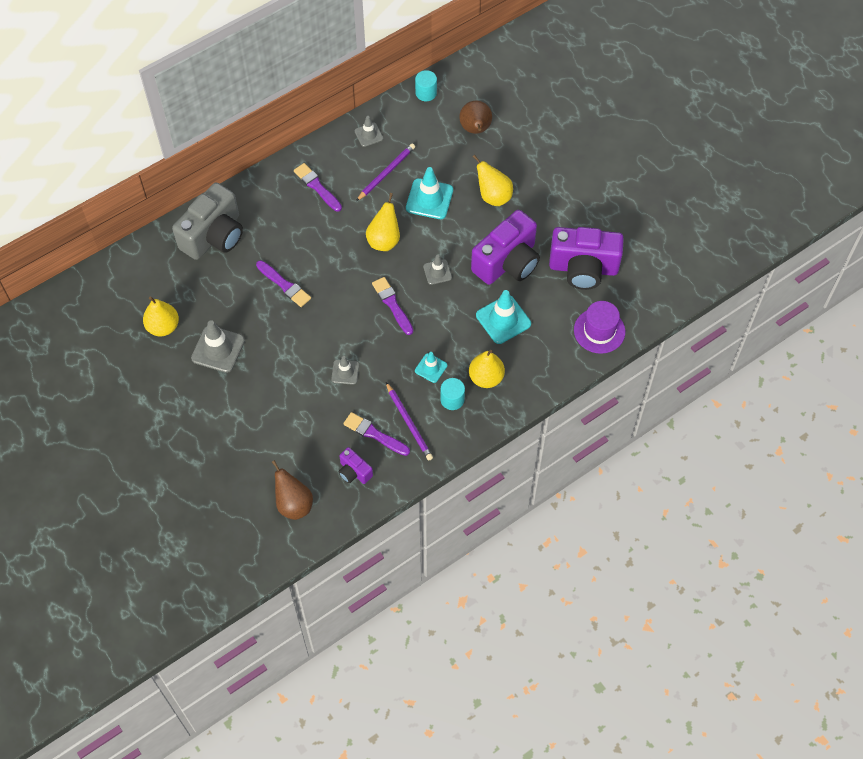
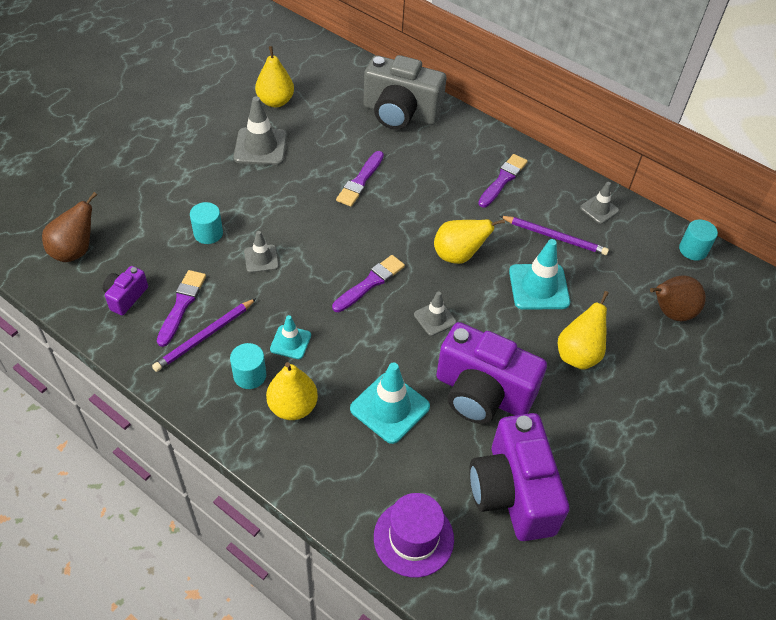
camera: 70 degrees right, 10 degrees down
(306, 405) = (208, 233): none -> turquoise cylinder

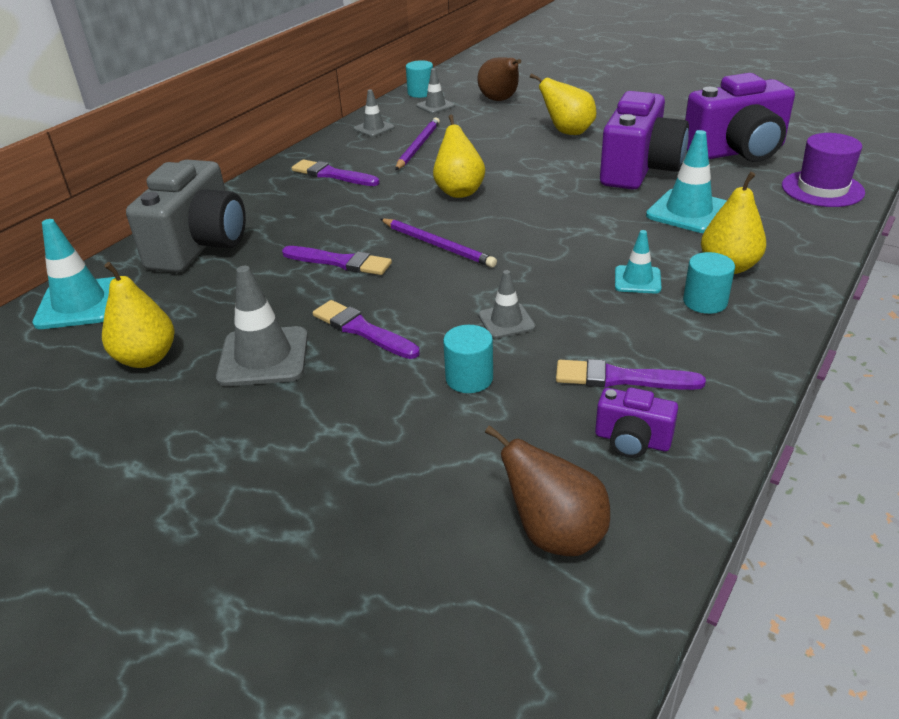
camera: 90 degrees left, 15 degrees down
(205, 337) = (666, 347): purple pencil -> purple pencil (438, 245)
(370, 283) = (520, 238): purple brush -> purple brush (362, 330)
(435, 318) = (556, 197): grey traffic cone -> grey traffic cone (435, 106)
(539, 287) = (490, 151): turquoise traffic cone -> turquoise traffic cone (80, 304)

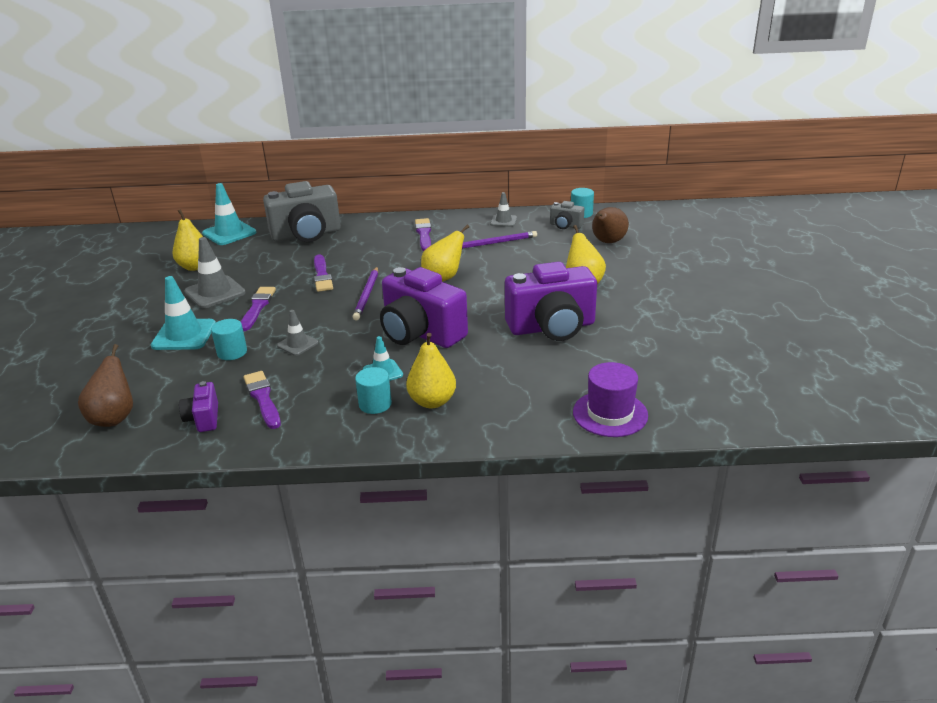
camera: 55 degrees right, 5 degrees down
(435, 106) = (565, 226): grey traffic cone -> grey camera
(688, 212) = (502, 365): turquoise traffic cone -> turquoise traffic cone (184, 335)
(737, 152) = (636, 358): purple camera -> purple camera (420, 333)

